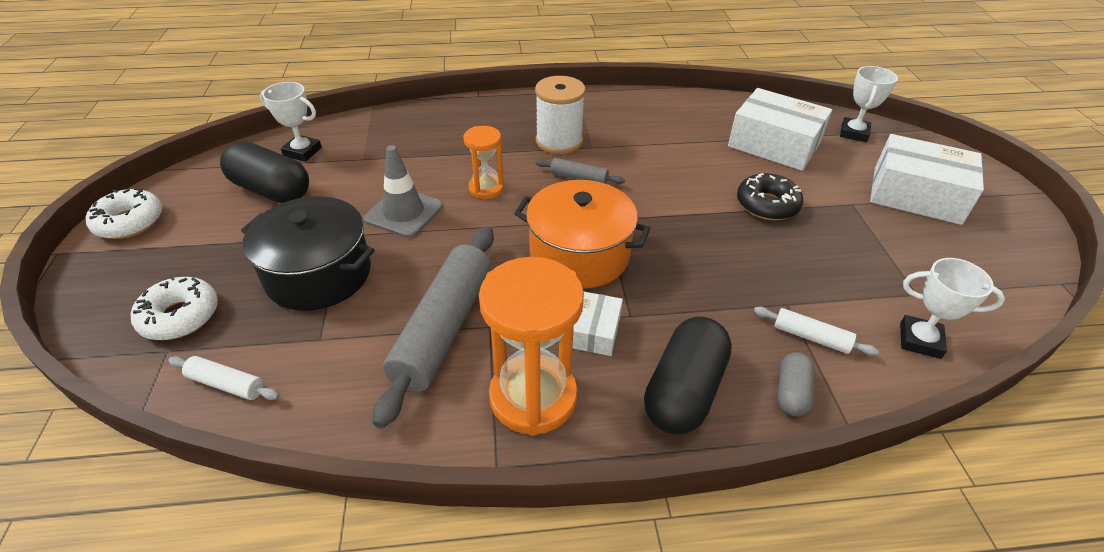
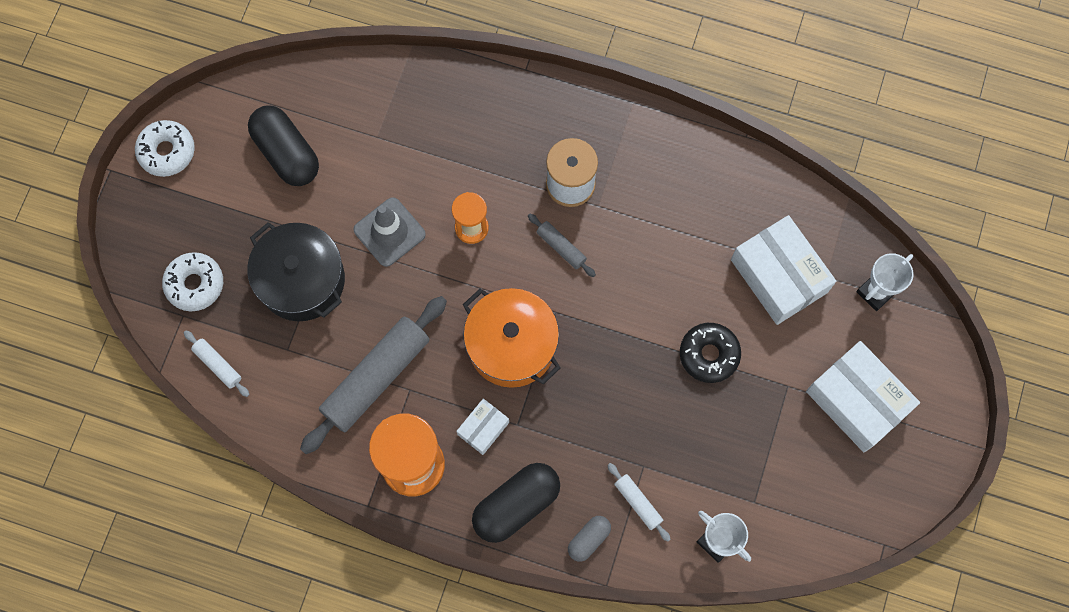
camera: 25 degrees right, 30 degrees up
(302, 152) = (325, 103): white trophy -> none

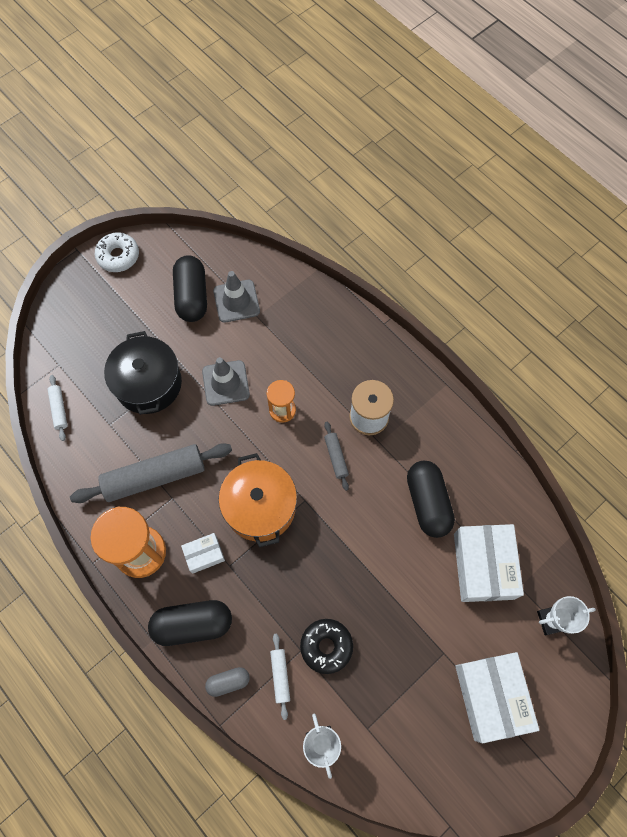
camera: 30 degrees right, 5 degrees down
(195, 284) = (80, 349): white donut -> none
(342, 132) = (236, 301): none -> grey traffic cone
(685, 242) = (427, 503): none -> black capsule
(709, 354) = (397, 595): black donut -> black donut (326, 646)

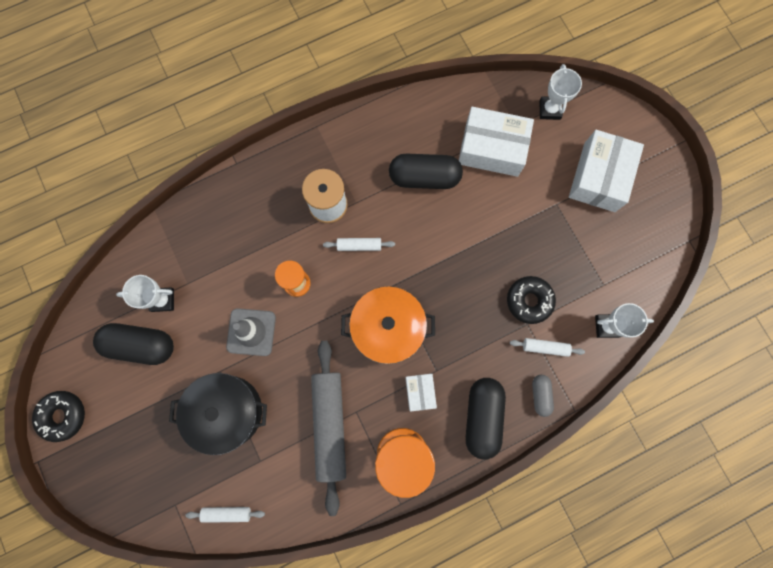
camera: 75 degrees left, 10 degrees up
(118, 256) = (63, 415): white donut -> black donut
(236, 301) = (163, 300): grey traffic cone -> white trophy
(336, 457) = (359, 245): grey rolling pin -> white rolling pin
(491, 696) = (599, 177): white box -> white box turned 75 degrees counterclockwise

